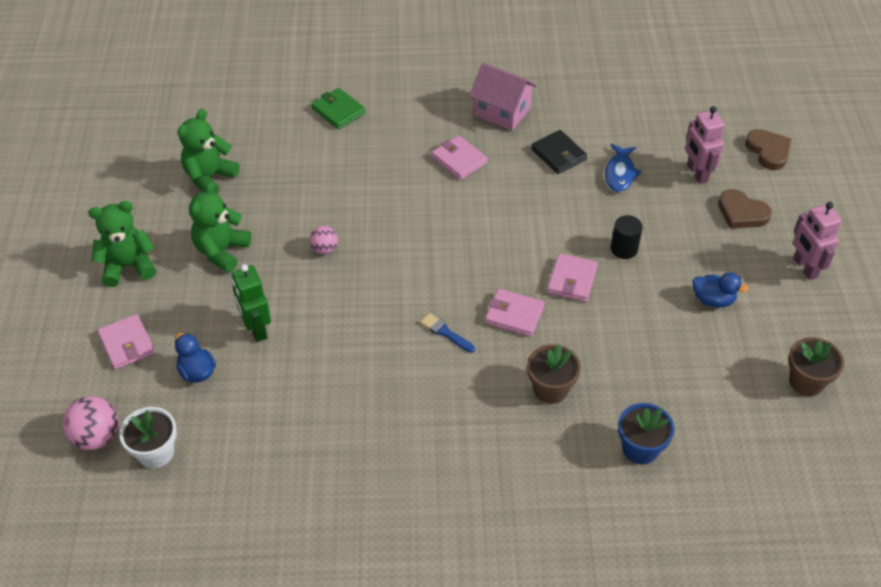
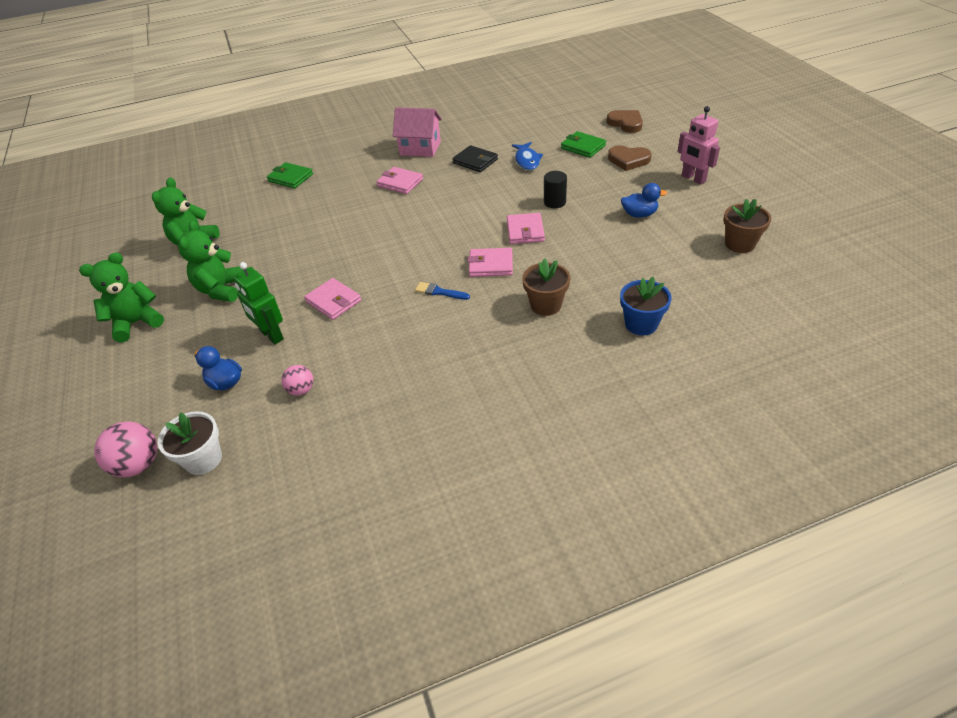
camera: 15 degrees left, 5 degrees down
(127, 344) = (150, 381): pink wallet -> pink wallet (333, 301)
(324, 249) = (312, 265): pink ball -> pink ball (301, 390)
(697, 173) = (583, 147): pink robot -> green wallet

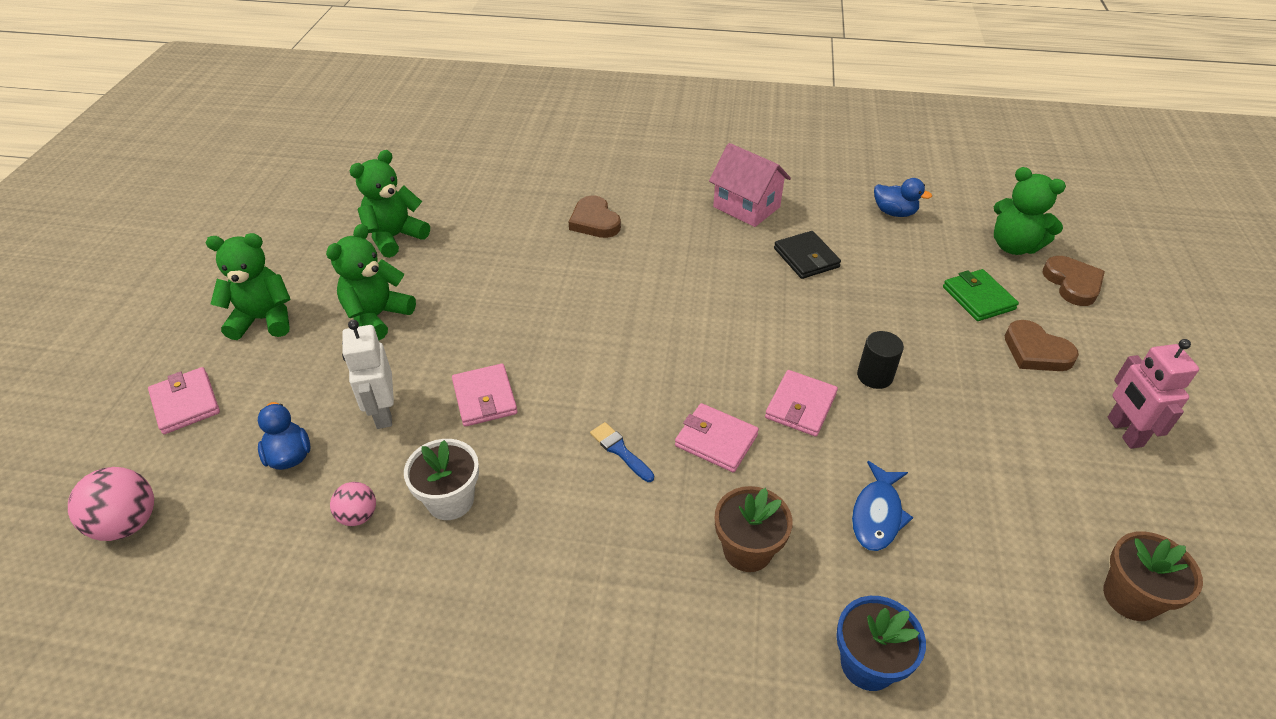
camera: 25 degrees right, 0 degrees up
(203, 459) = (191, 557): white flower pot -> white flower pot (450, 500)
(271, 335) = (383, 413): green robot -> white robot
(290, 178) = (561, 187): green wallet -> none
(329, 188) = (594, 221): none -> brown heart
(400, 183) = (685, 251): pink wallet -> pink wallet (186, 403)
(527, 160) = (879, 287): blue fish -> blue fish (877, 514)
(584, 116) = (1014, 246): none -> green teddy bear
(639, 214) = (992, 458): blue duck -> blue duck (894, 212)

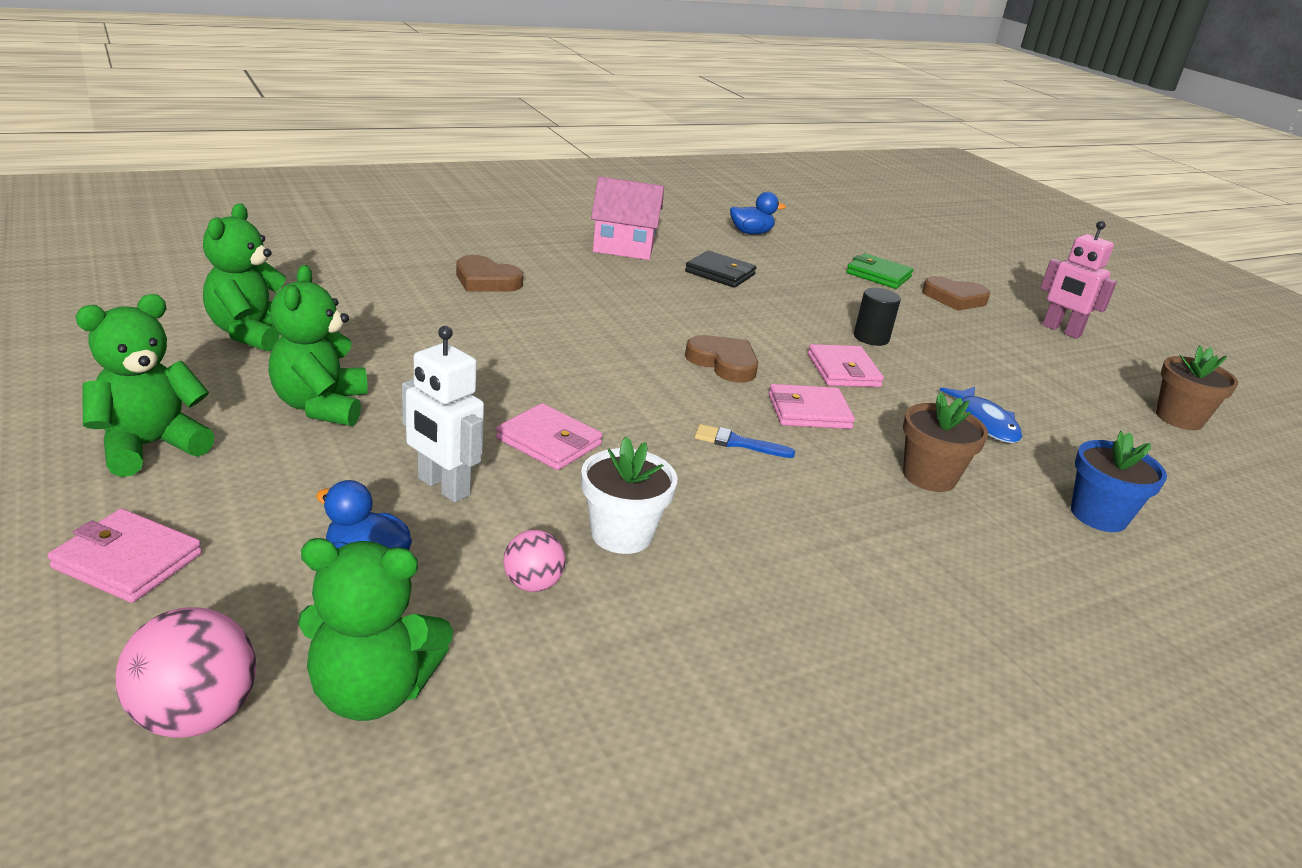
camera: 40 degrees left, 15 degrees down
(1014, 246) = (861, 240): green teddy bear -> green teddy bear (372, 692)
(1072, 283) = (926, 255): brown heart -> brown heart (723, 363)

